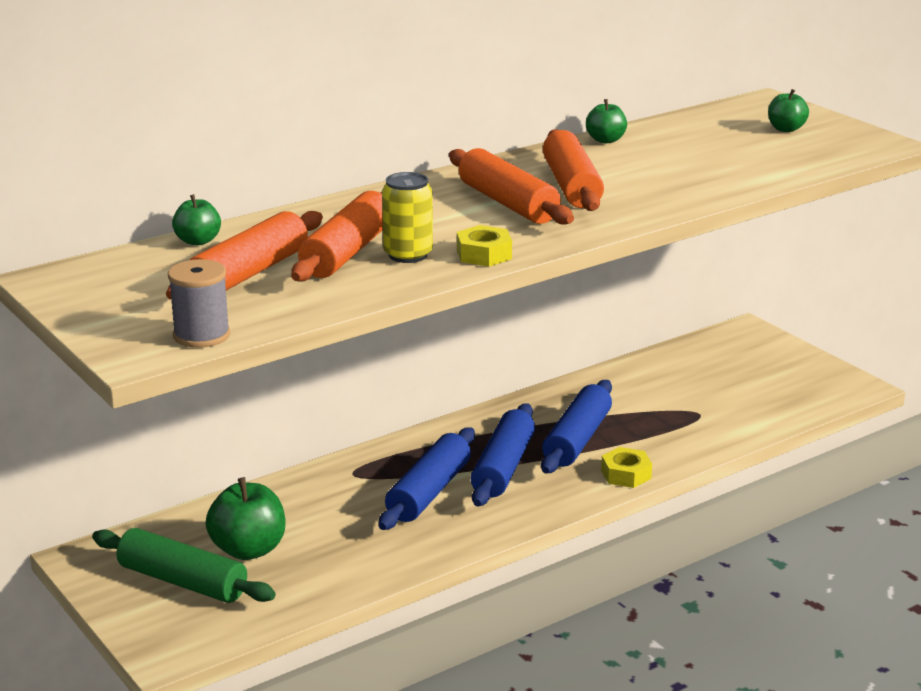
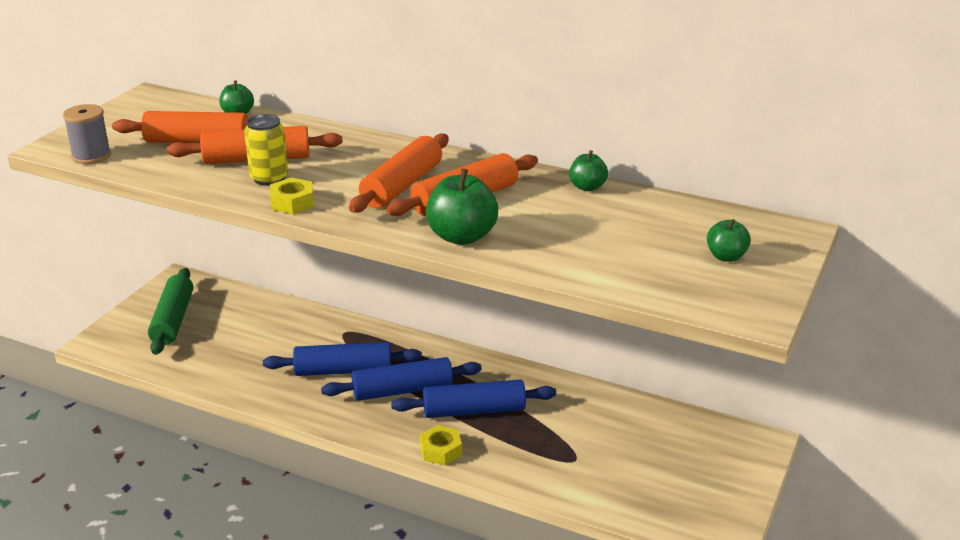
camera: 60 degrees right, 5 degrees up
(248, 550) = (223, 329): green apple -> green apple (462, 237)

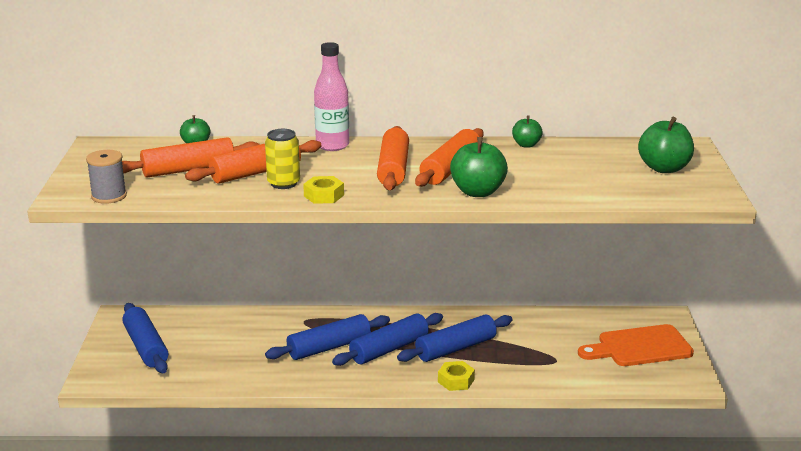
camera: 25 degrees left, 5 degrees down
(173, 320) = (146, 347): green rolling pin -> blue rolling pin
(370, 143) = (332, 146): none -> pink bottle
(691, 472) = (640, 347): none -> orange cutting board
(726, 256) = (664, 168): green apple -> green apple, size x1.72

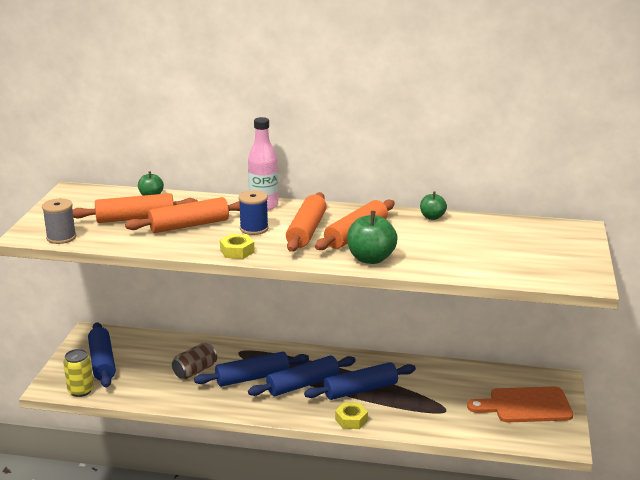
camera: 10 degrees right, 0 degrees up
(260, 346) = (195, 371): none -> brown can
(283, 183) = (208, 237): yellow can -> yellow can (81, 390)
(332, 171) = (254, 229): none -> blue spool
(664, 168) = (548, 249): green apple -> none

